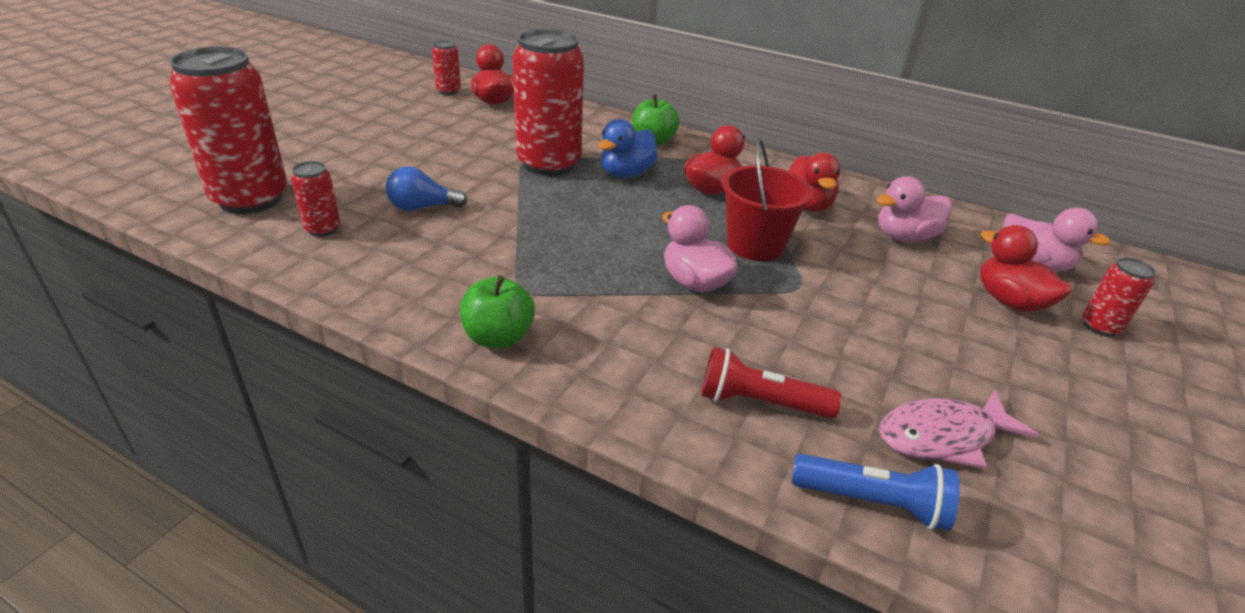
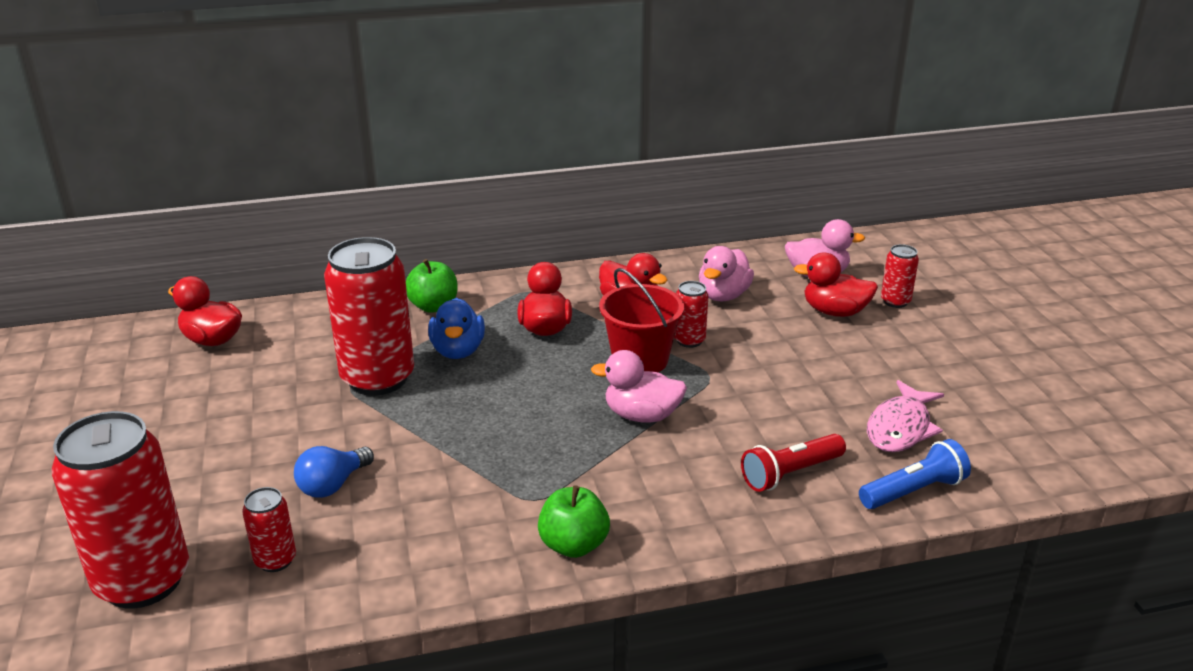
camera: 40 degrees left, 5 degrees down
(448, 91) = (141, 353): red can -> red can (689, 340)

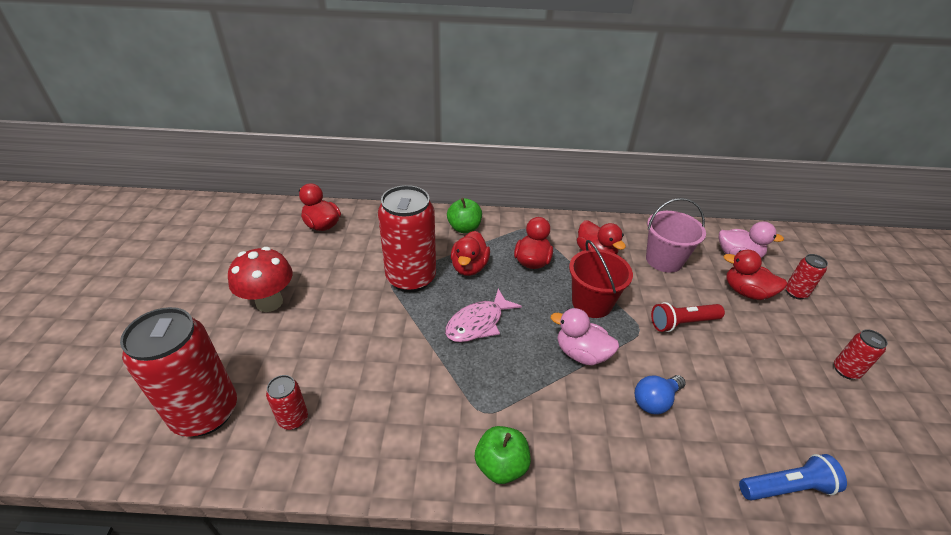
camera: 15 degrees right, 10 degrees up
(175, 445) = (269, 302): none -> red mushroom
(333, 485) = (353, 361): blue light bulb -> blue light bulb (655, 401)
(458, 351) = (469, 267): blue duck -> red duck
(689, 340) = (631, 294): red can -> red can (846, 370)
(723, 295) = (664, 260): pink duck -> pink bucket
(790, 473) = (685, 440): red flashlight -> red flashlight (682, 323)
(900, 428) = (784, 417): pink fish -> pink fish (478, 323)

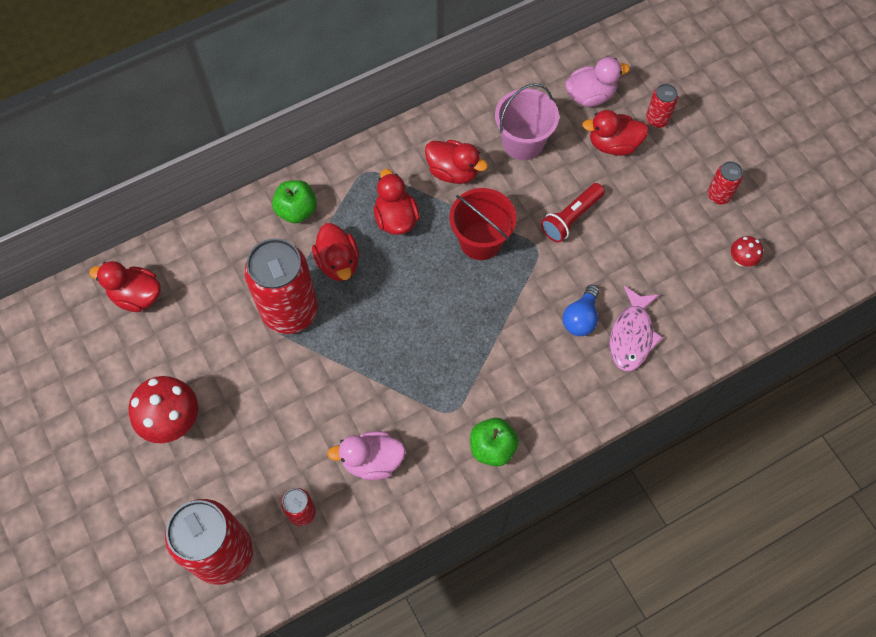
camera: 30 degrees left, 25 degrees up
(478, 323) = (391, 326): pink fish -> pink fish (632, 336)
(581, 353) = (500, 305): pink duck -> pink duck (372, 461)
(786, 487) = (700, 339): blue flashlight -> none
(859, 436) = (741, 260): none -> red mushroom

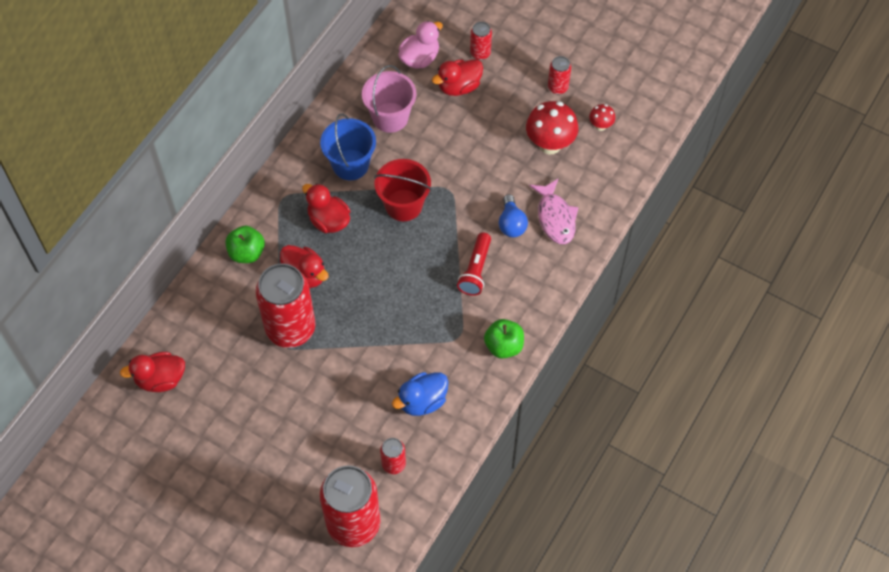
camera: 30 degrees left, 5 degrees down
(173, 422) = (253, 454): red mushroom -> red mushroom (550, 144)
(372, 461) = (422, 401): pink duck -> blue duck
(453, 171) = (350, 165): red duck -> blue bucket
(571, 218) = (460, 155): red flashlight -> red flashlight (476, 270)

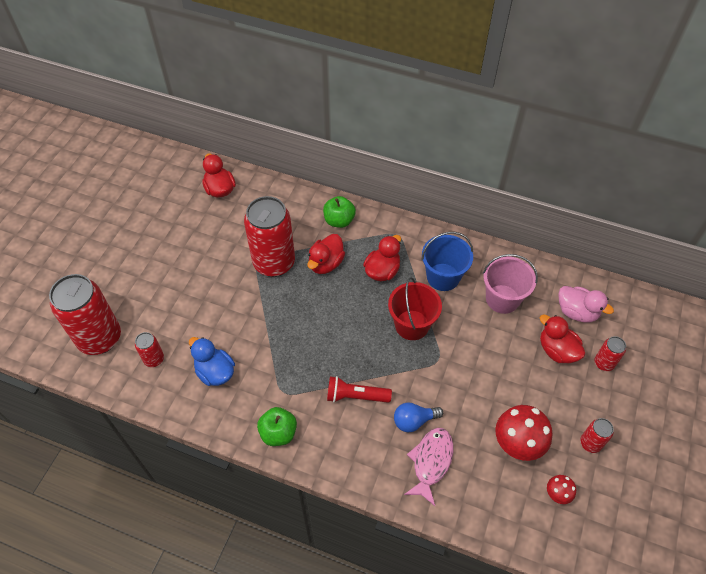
camera: 80 degrees right, 5 degrees down
(555, 217) = (431, 462): pink fish -> pink fish turned 135 degrees clockwise

